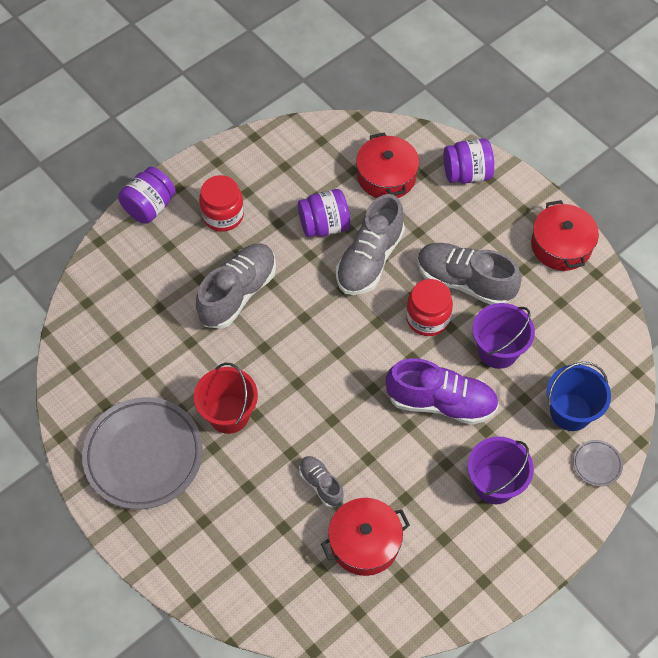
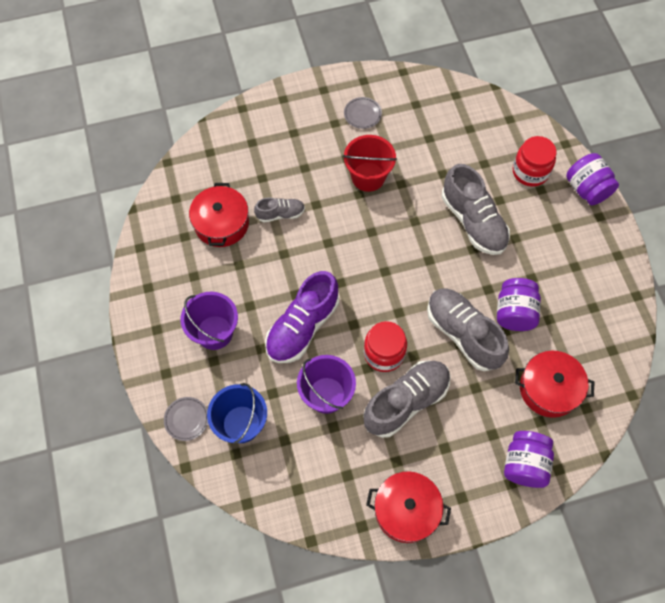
camera: 115 degrees right, 5 degrees up
(143, 455) = (362, 114): grey plate -> grey plate, size x0.41
(223, 215) = (556, 239): red jar -> red jar (530, 172)

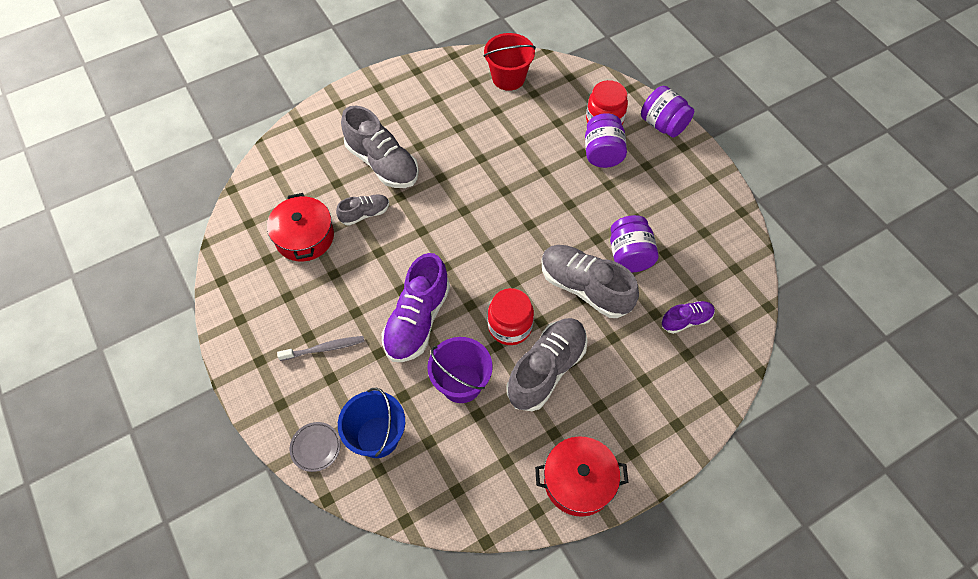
camera: 15 degrees left, 5 degrees down
(214, 332) = (324, 348): purple bucket -> grey toothbrush
(362, 114) = (424, 102): grey plate -> none
(368, 177) = (446, 159): red bucket -> red bucket (508, 78)
(473, 221) = (563, 178): grey shoe -> grey shoe (382, 163)
(524, 464) = (685, 401): purple jar -> purple jar (602, 153)
(549, 389) = (686, 320): red pot -> purple shoe

